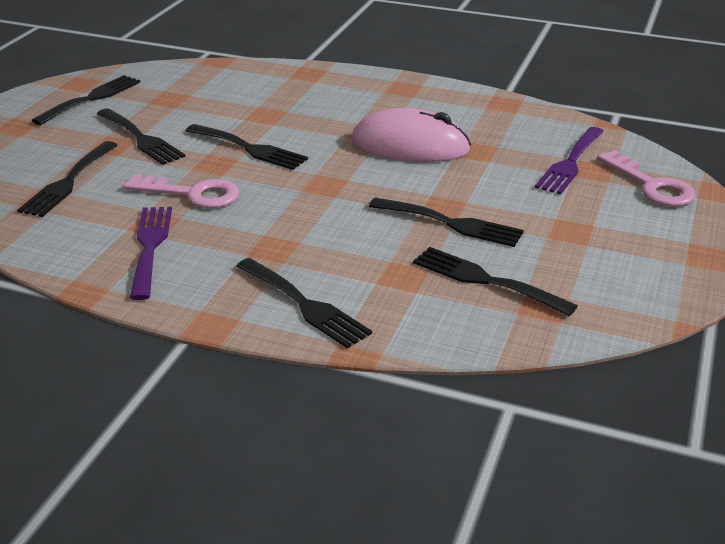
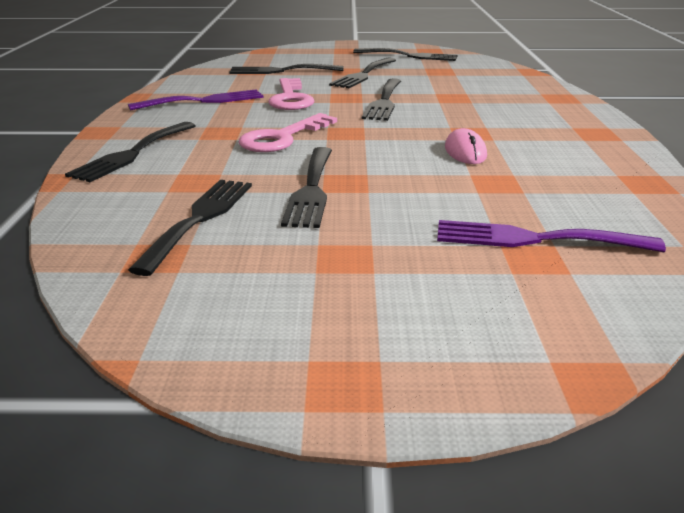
camera: 70 degrees right, 5 degrees down
(410, 145) = (465, 152): pink mouse -> pink mouse, size x0.49
(651, 185) = (540, 310): pink key -> pink key (282, 138)

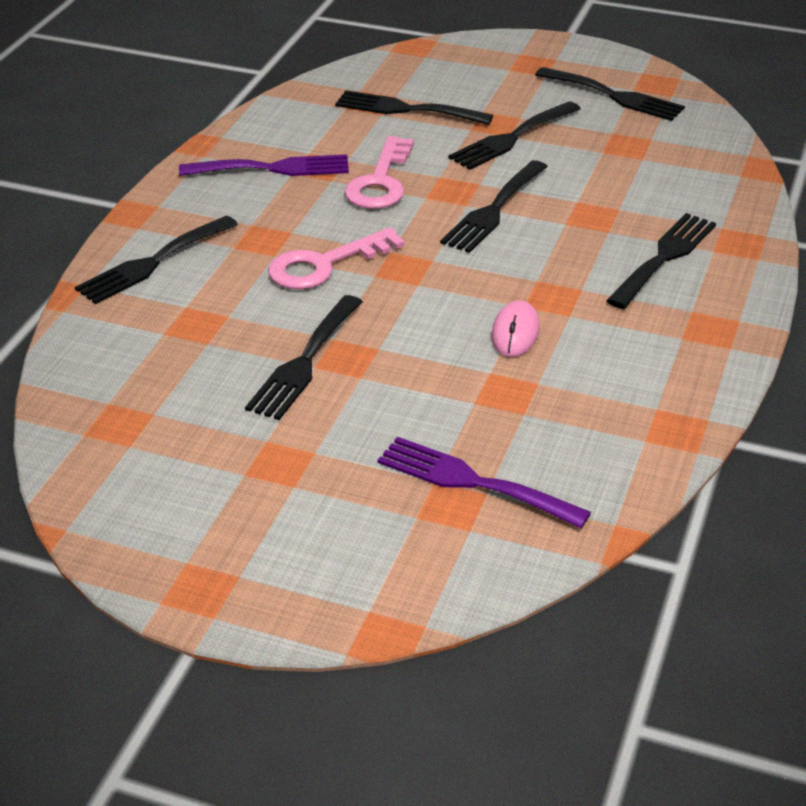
camera: 20 degrees right, 10 degrees up
(200, 219) = (176, 382): black fork -> black fork (664, 257)

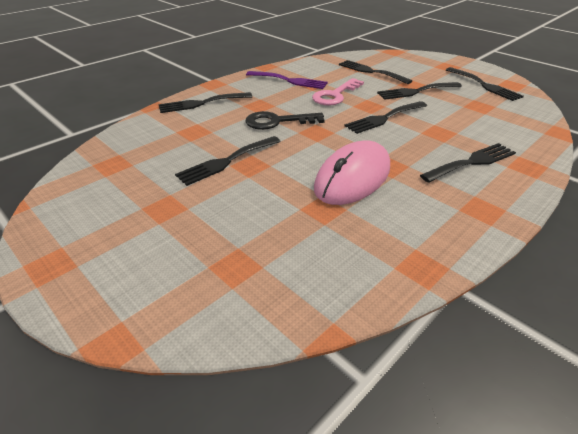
camera: 25 degrees right, 0 degrees up
(324, 265) = (277, 122): pink key -> black key
(472, 482) = (259, 256): purple fork -> none
(515, 332) = (353, 178): pink mouse -> pink mouse, size x2.05

